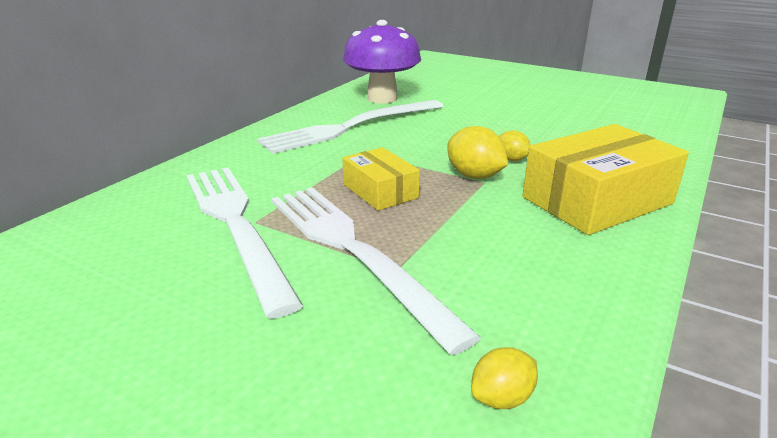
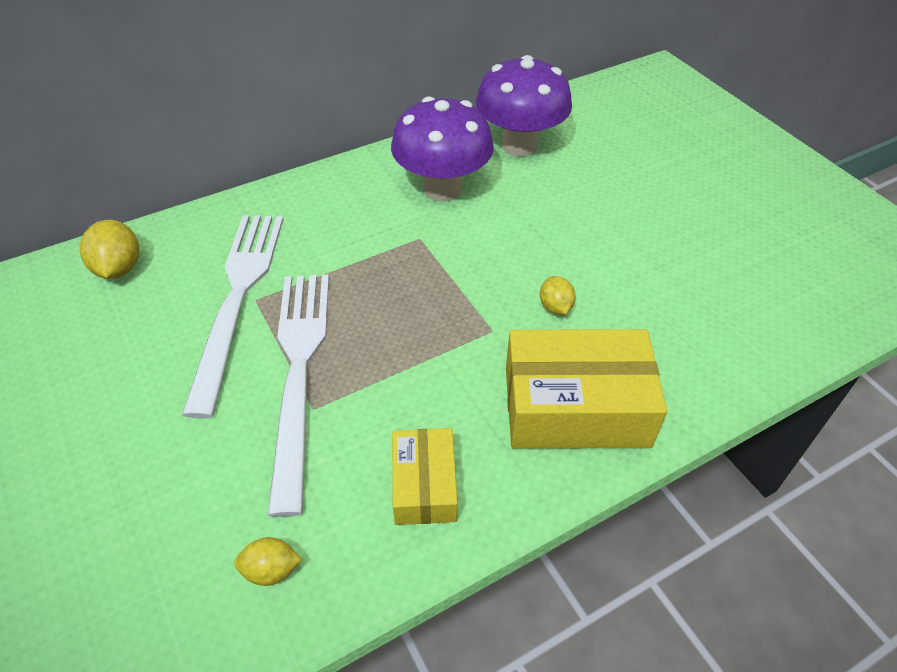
camera: 30 degrees right, 20 degrees up
(350, 127) = (442, 189): white fork -> purple mushroom
(380, 191) = (385, 303): yellow box -> yellow box (424, 485)
(474, 176) = (491, 317): yellow lemon -> yellow lemon (119, 268)

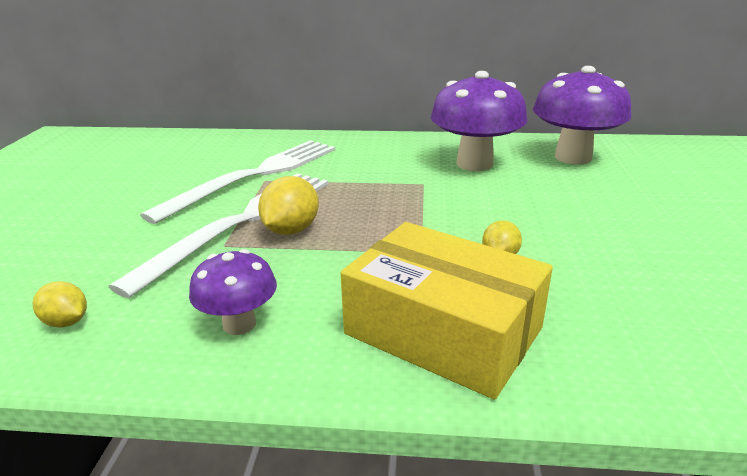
camera: 35 degrees right, 20 degrees down
(119, 268) = (208, 145): yellow lemon -> yellow lemon (291, 230)
(424, 485) = (239, 324): yellow box -> purple mushroom

